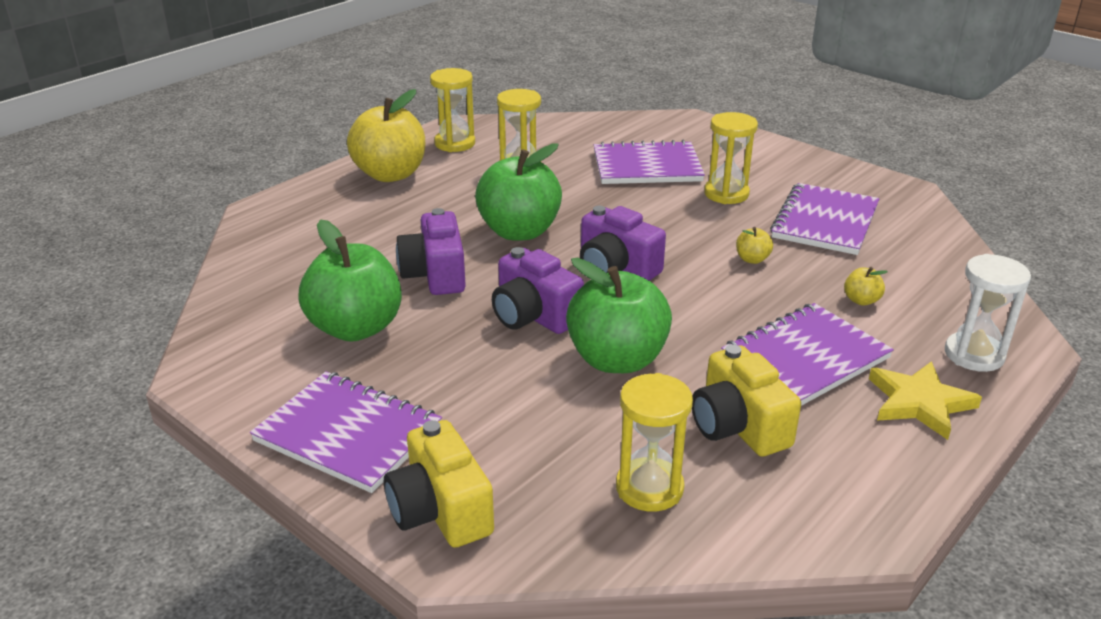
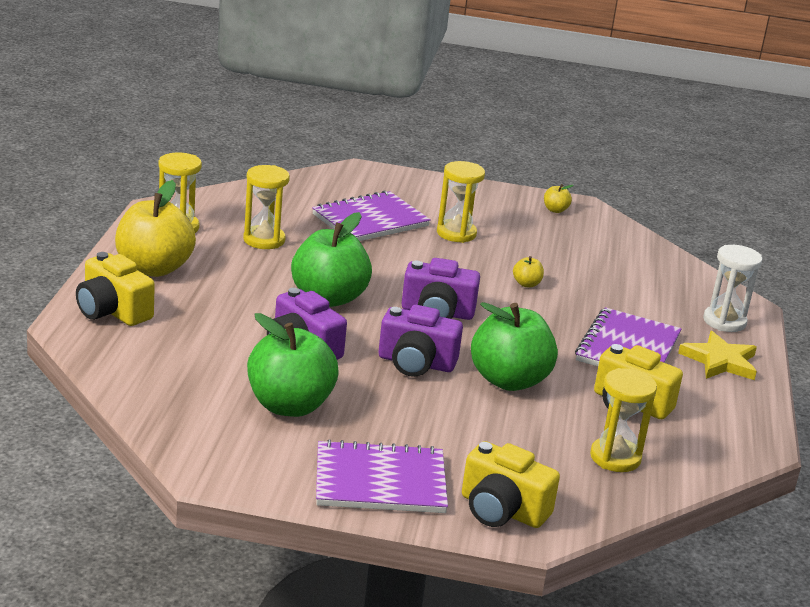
camera: 35 degrees left, 5 degrees down
(309, 204) = (112, 311): none -> yellow camera
(825, 222) = (549, 243): purple notebook -> none
(861, 300) = (626, 299): yellow apple -> yellow apple (555, 210)

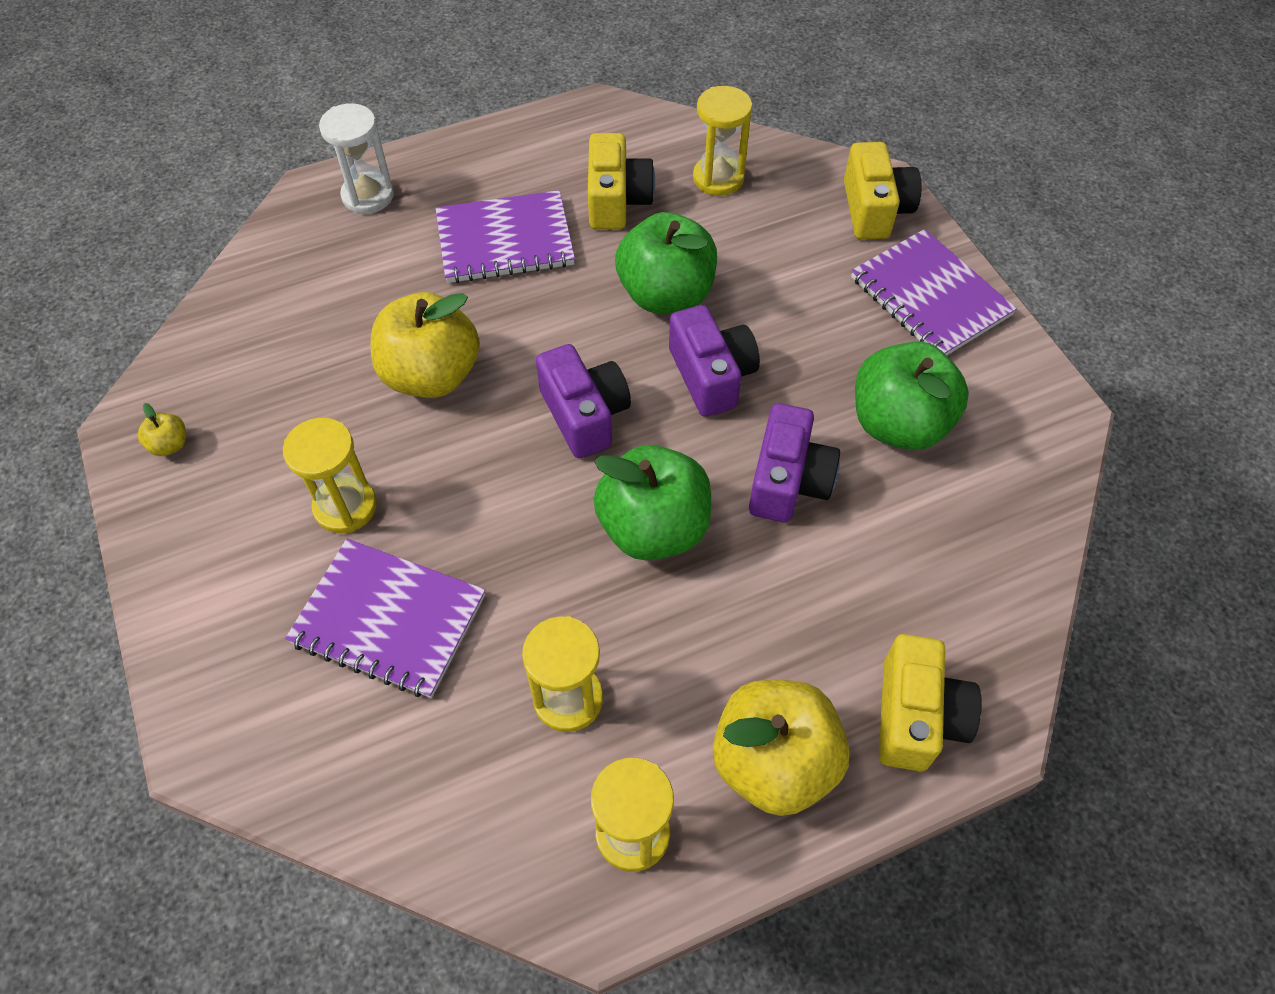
camera: 120 degrees left, 30 degrees up
(526, 284) = (431, 375): yellow apple -> yellow apple, size x2.44
(720, 361) = (463, 173): yellow star -> none

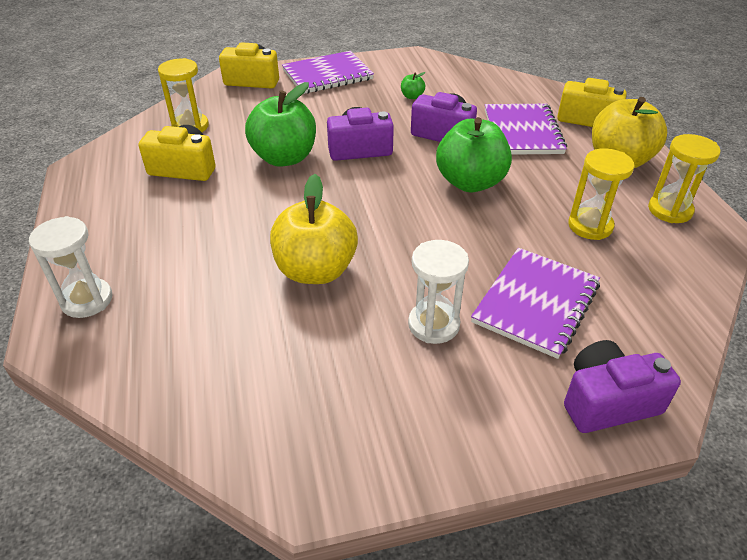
camera: 80 degrees left, 15 degrees down
(170, 445) = (341, 453): yellow apple -> none
(345, 506) = (433, 324): yellow hourglass -> white hourglass
(505, 240) = (193, 223): purple notebook -> purple notebook (522, 132)
(584, 414) = (376, 200): purple camera -> purple camera (607, 401)
(899, 423) = (412, 96): green apple -> green apple, size x0.41

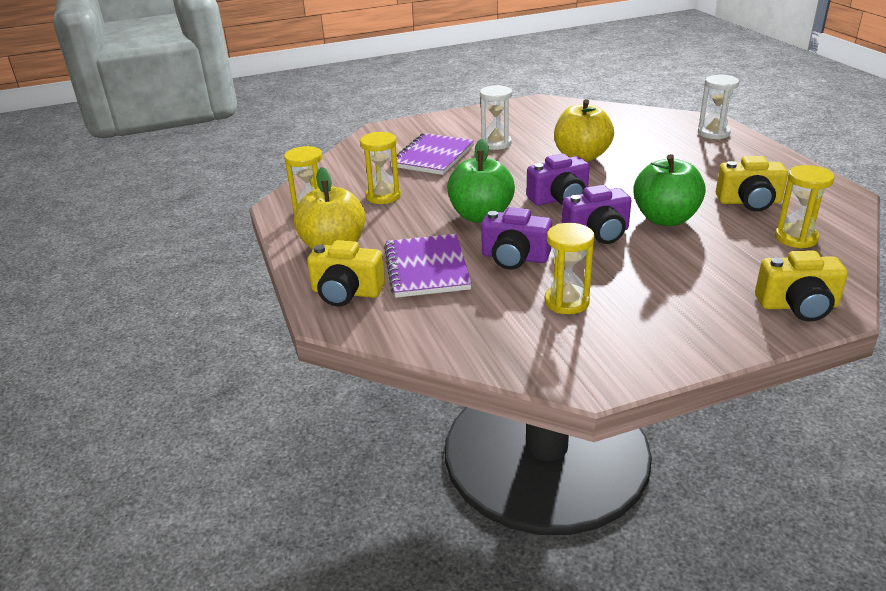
camera: 175 degrees right, 10 degrees down
(327, 75) = (702, 326): purple notebook -> none
(412, 96) = (566, 302): green apple -> yellow hourglass
(607, 401) = (402, 130): purple camera -> purple camera (560, 199)

